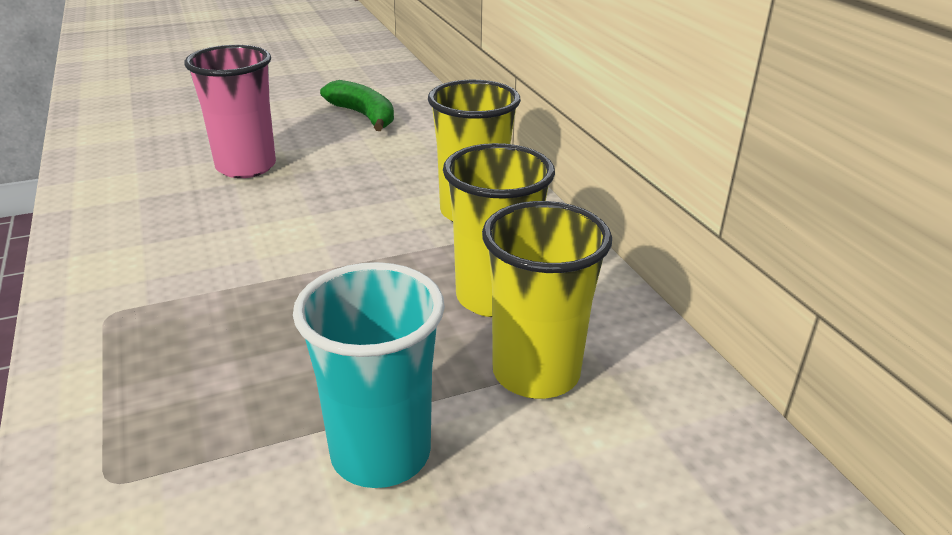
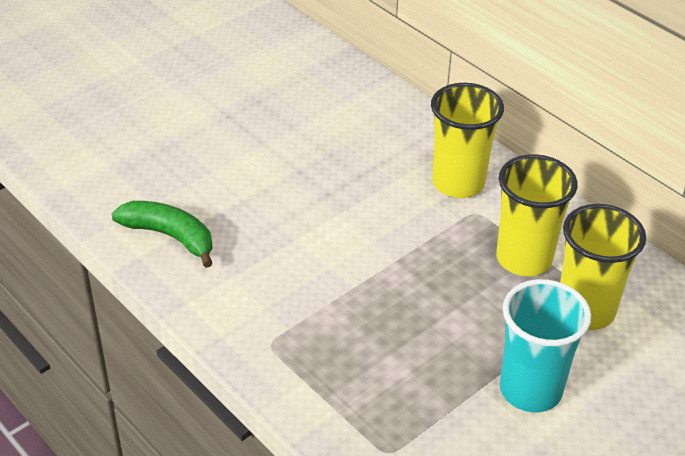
camera: 20 degrees left, 10 degrees up
(246, 167) = (241, 177): pink cup -> none
(363, 115) = (290, 90): green banana -> green banana (169, 236)

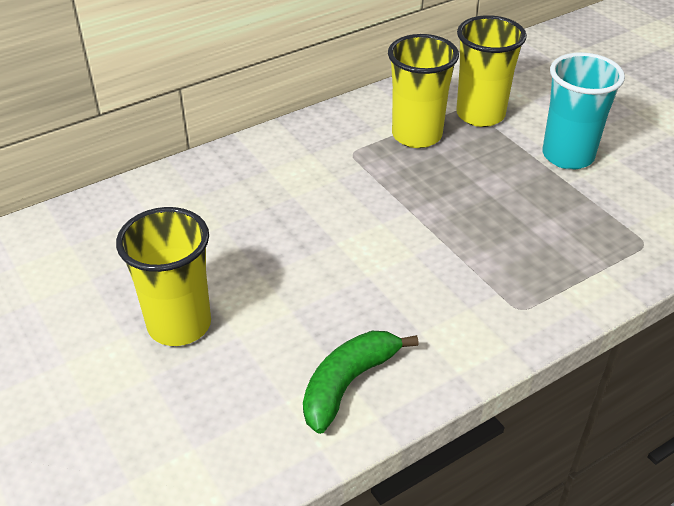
camera: 80 degrees left, 0 degrees up
(458, 183) = (308, 157): yellow cup -> yellow cup (179, 325)

